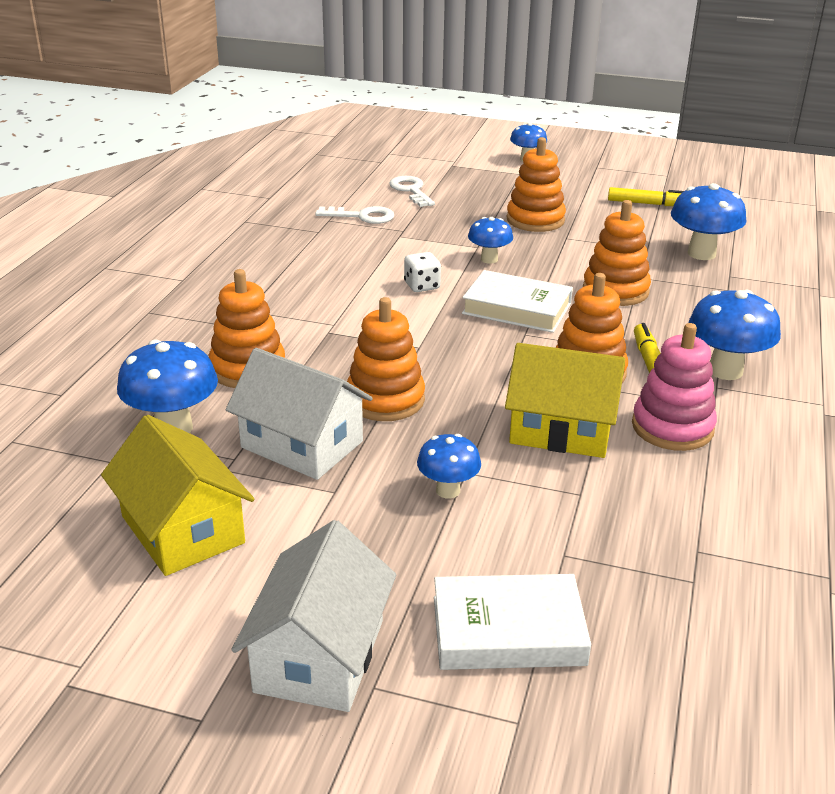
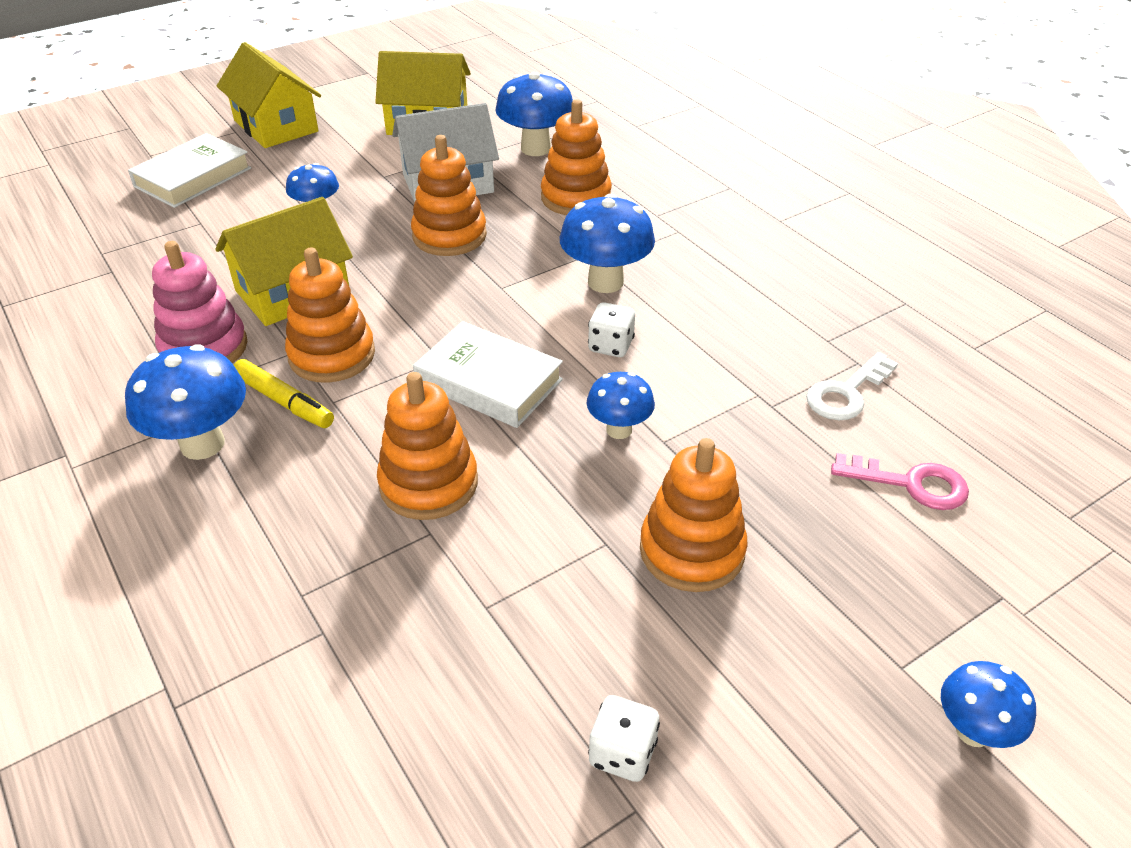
camera: 130 degrees right, 10 degrees up
(319, 655) = (276, 126): white house -> yellow house
(411, 190) = (911, 484): white key -> pink key
(517, 308) = (489, 382): white book -> white book turned 60 degrees clockwise
(648, 204) = (622, 753): yellow marker -> white dice
(701, 253) = (404, 659): blue mushroom -> blue mushroom (605, 282)

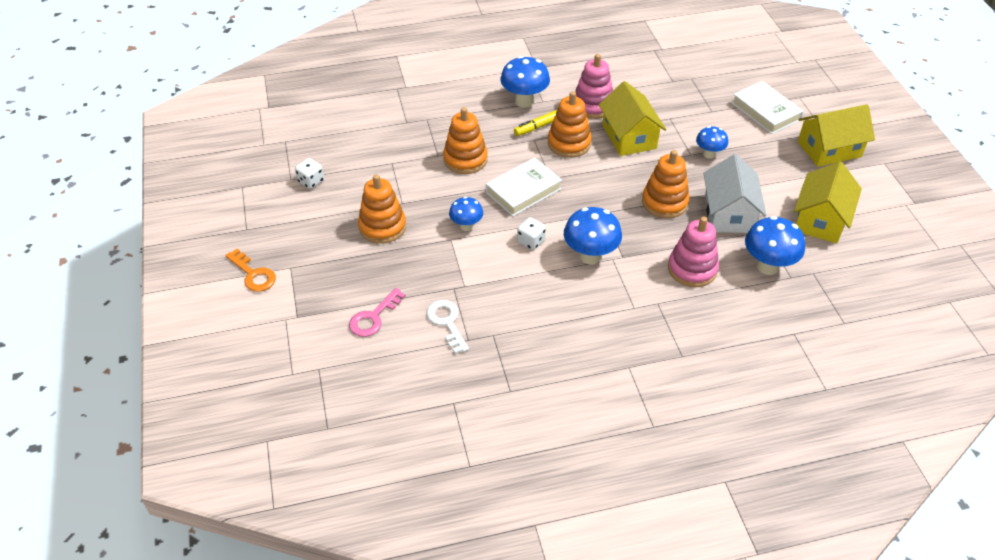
camera: 110 degrees right, 5 degrees up
(576, 198) = (692, 269): orange stacking toy -> pink stacking toy
(973, 731) = (253, 274): blue mushroom -> orange key

